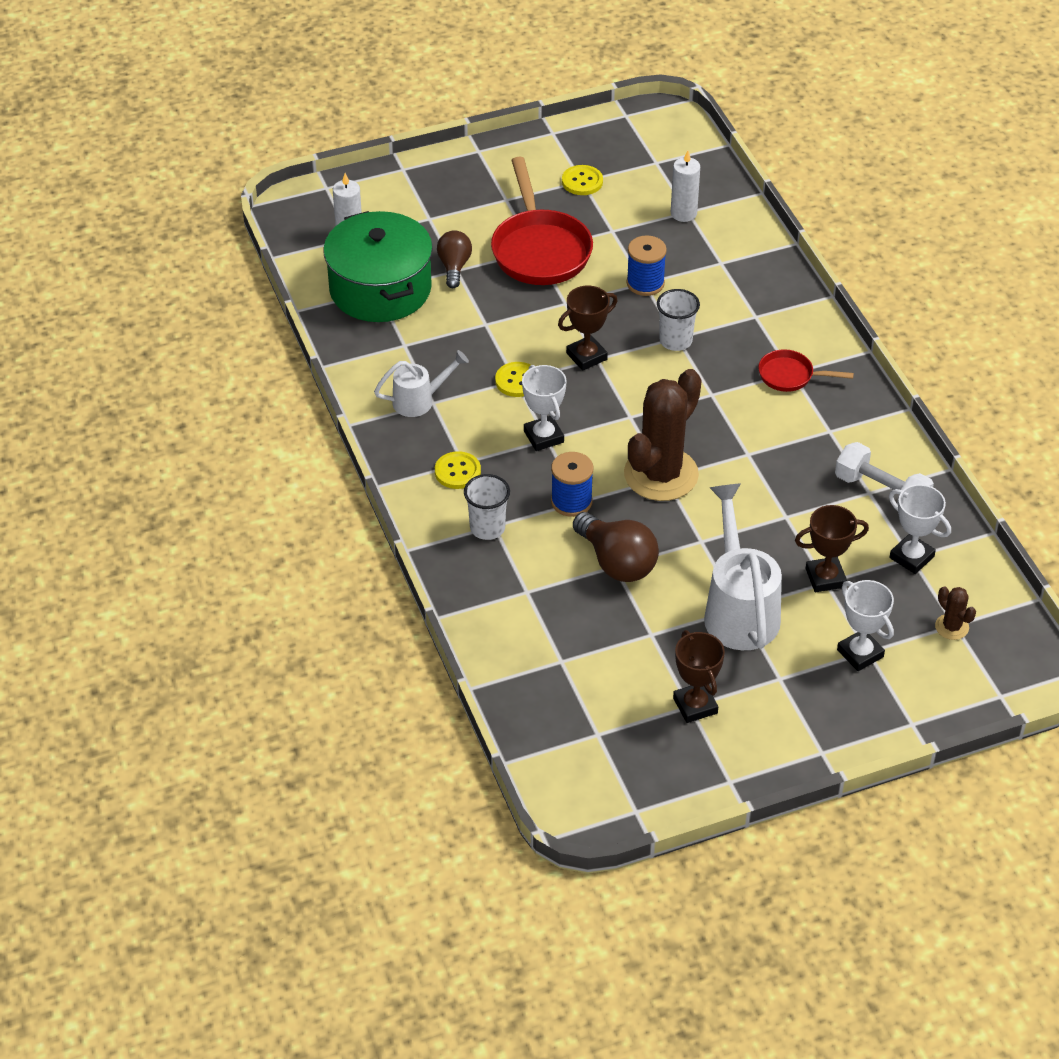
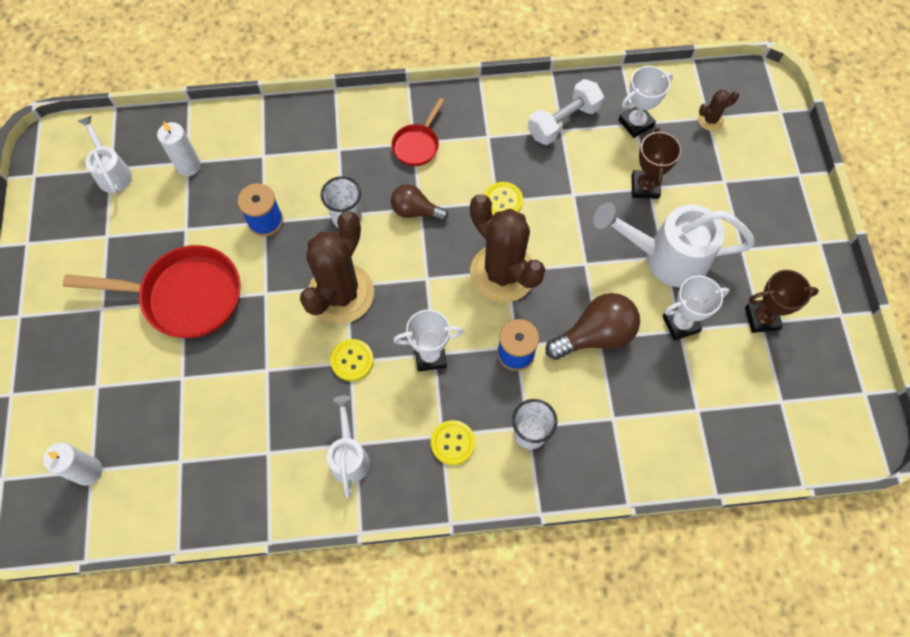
camera: 75 degrees left, 20 degrees up
(380, 289) = (179, 458): green pot -> none
(454, 267) = (176, 379): brown light bulb -> brown light bulb (415, 211)
(582, 181) = (108, 236): yellow button -> yellow button (503, 201)
(586, 356) = (341, 293): brown trophy -> brown cactus
(652, 164) = (112, 172): none -> white watering can
(860, 653) = (726, 187): white trophy -> white trophy (680, 324)

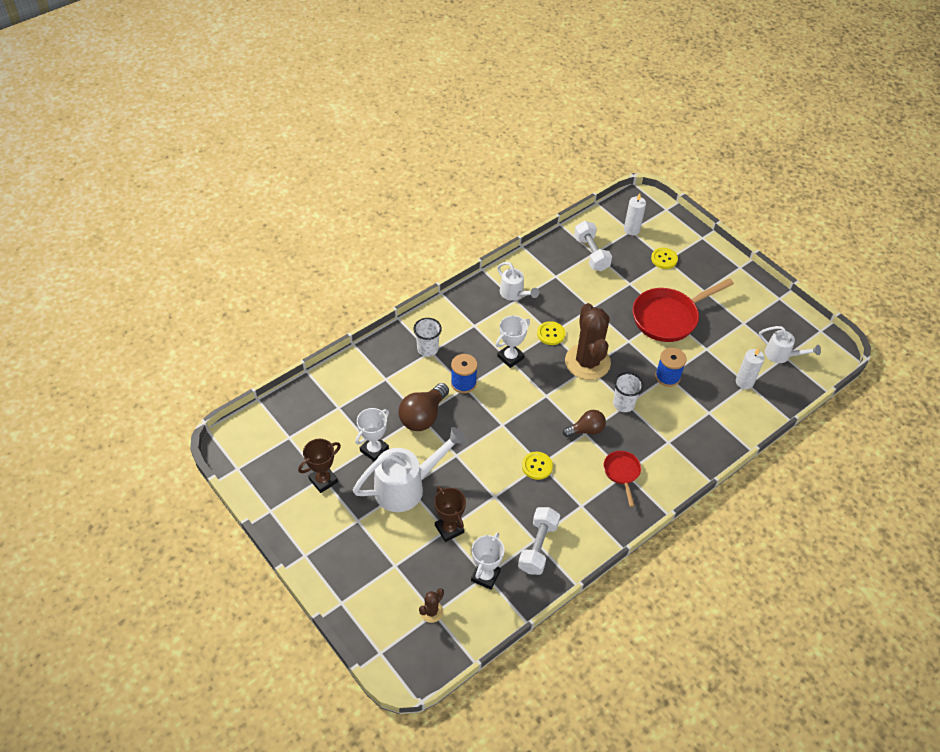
camera: 145 degrees right, 15 degrees down
(185, 462) = (591, 253): none -> white dumbbell
(453, 443) = (466, 325): yellow button -> yellow button (664, 259)
(502, 273) = (503, 422): brown cactus -> none

